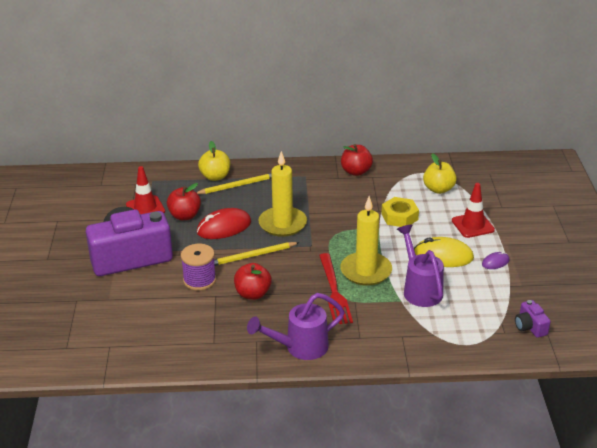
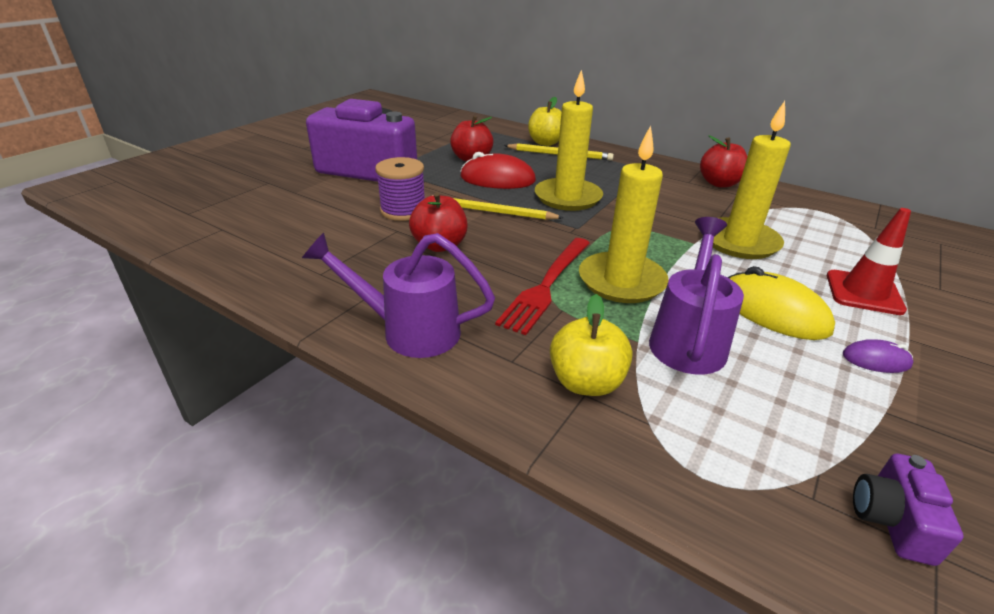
camera: 35 degrees right, 0 degrees up
(145, 208) = (444, 143): red traffic cone -> none
(399, 217) = (739, 242): yellow nut -> yellow candle
(438, 189) = (832, 234): yellow apple -> yellow apple (586, 382)

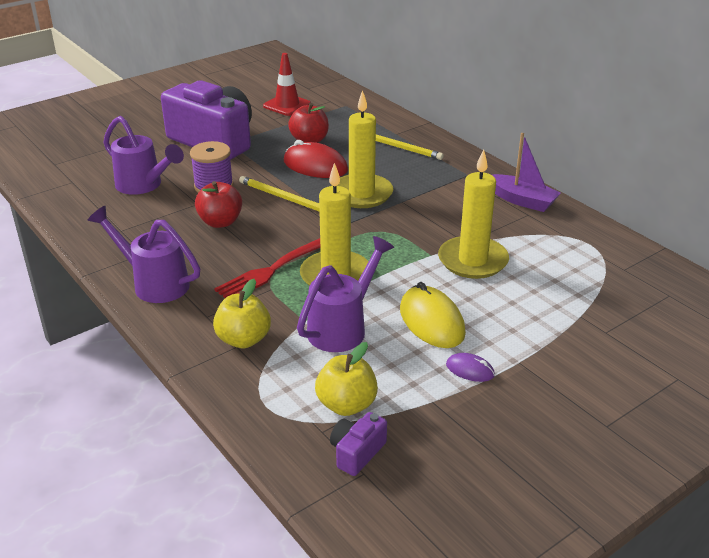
camera: 20 degrees right, 0 degrees up
(319, 221) = (144, 185): none -> purple watering can
(545, 143) = (395, 130): yellow apple -> yellow apple (346, 405)
(719, 183) = (522, 200): red apple -> purple boat
(863, 292) = (529, 322): red traffic cone -> red traffic cone (287, 105)

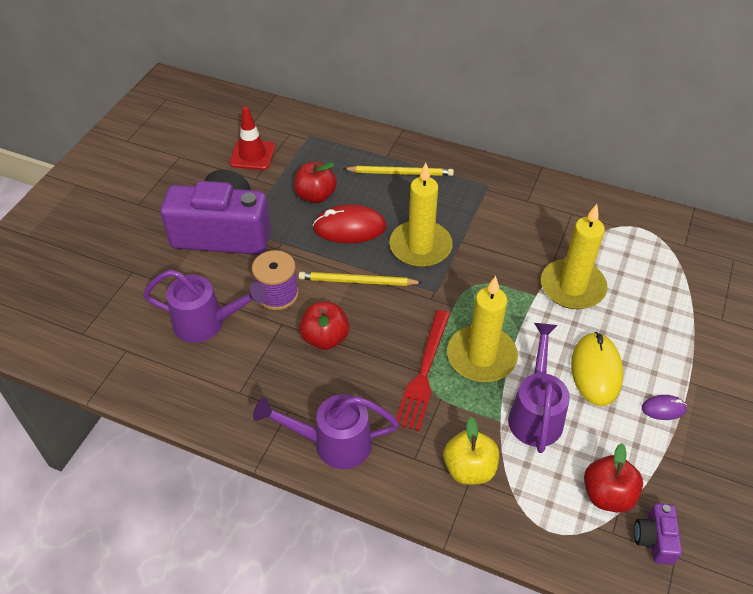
camera: 30 degrees left, 15 degrees up
(346, 405) = (607, 495): yellow apple -> red apple
(431, 321) = (596, 371): yellow mouse -> yellow mouse turned 60 degrees clockwise
(522, 200) = (555, 199): purple boat -> none

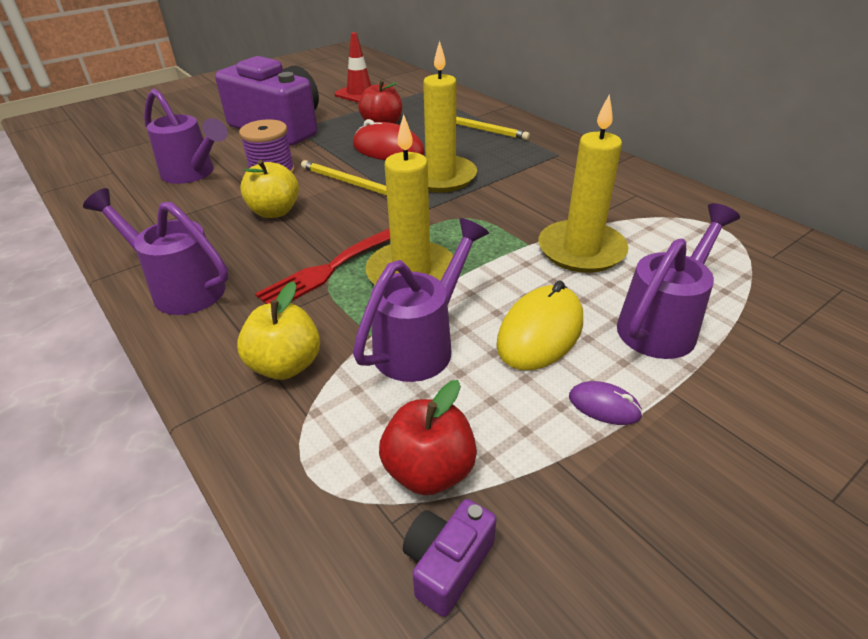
camera: 30 degrees right, 10 degrees down
(325, 338) = (274, 211): red apple -> yellow apple
(657, 332) = (663, 324): none -> purple watering can

